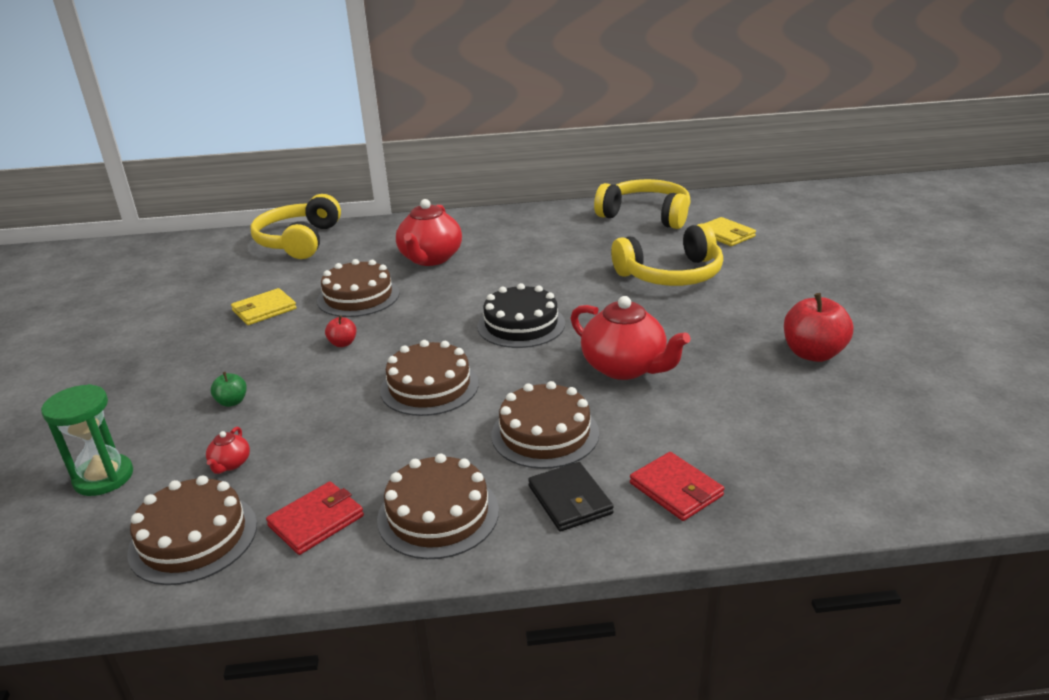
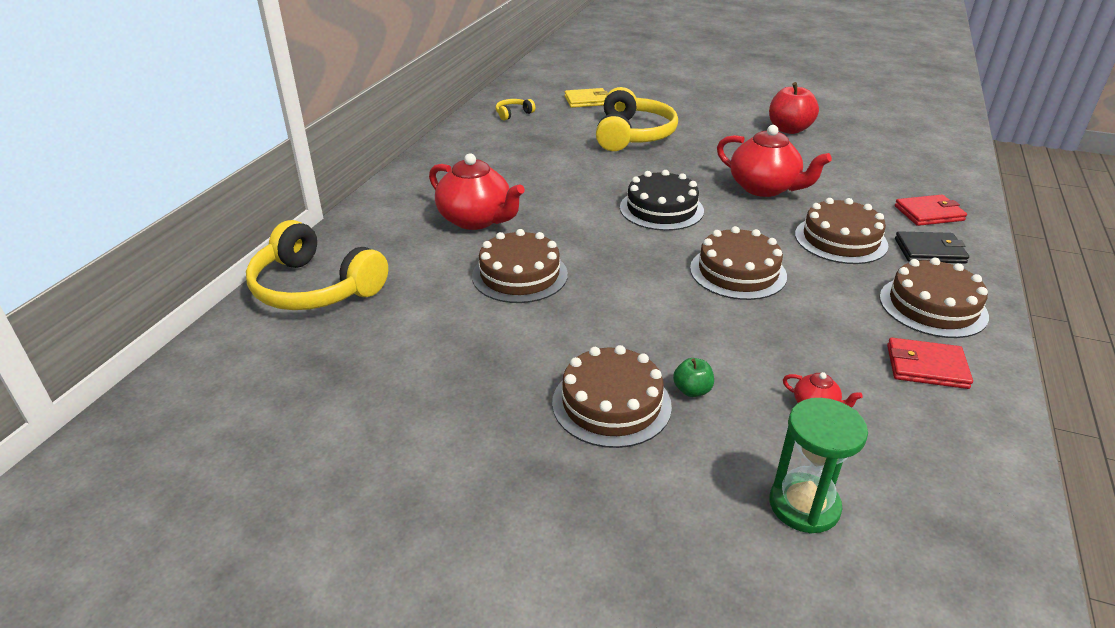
camera: 65 degrees left, 5 degrees up
(193, 538) = (935, 443): brown cake -> brown cake (611, 404)
(264, 310) = (486, 340): yellow wallet -> none
(316, 521) = (926, 366): red wallet -> red wallet turned 60 degrees counterclockwise
(343, 343) = (618, 302): red apple -> none
(625, 368) = (764, 188): red teapot -> red teapot turned 60 degrees clockwise
(646, 215) = (513, 114): yellow headphones -> yellow headphones, size x0.43

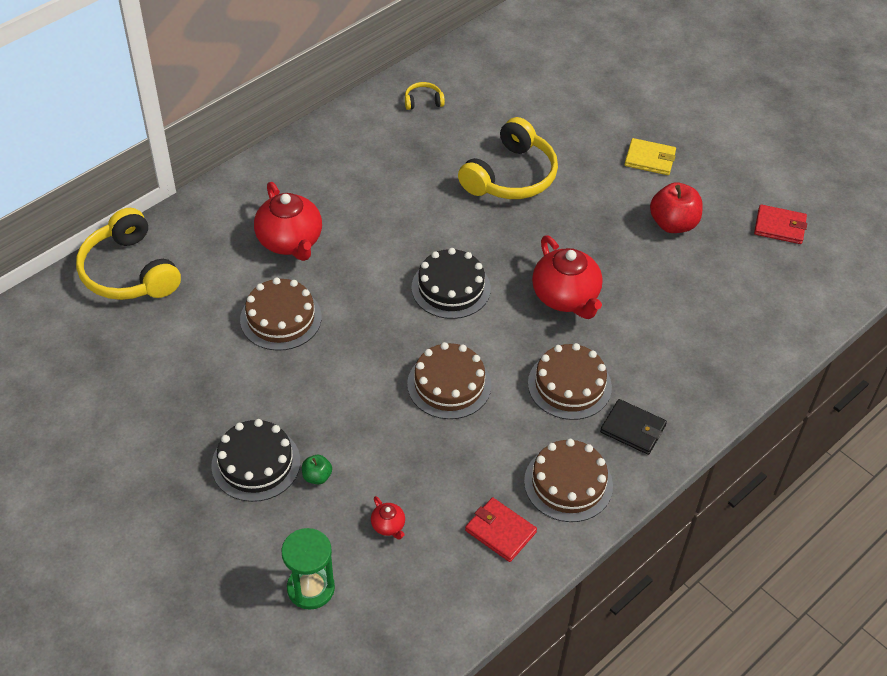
camera: 25 degrees right, 15 degrees up
(587, 100) = (511, 104): yellow wallet -> yellow wallet (650, 159)
(611, 404) = (256, 463): brown cake -> black cake
(929, 213) = (684, 387): red wallet -> red wallet (779, 226)

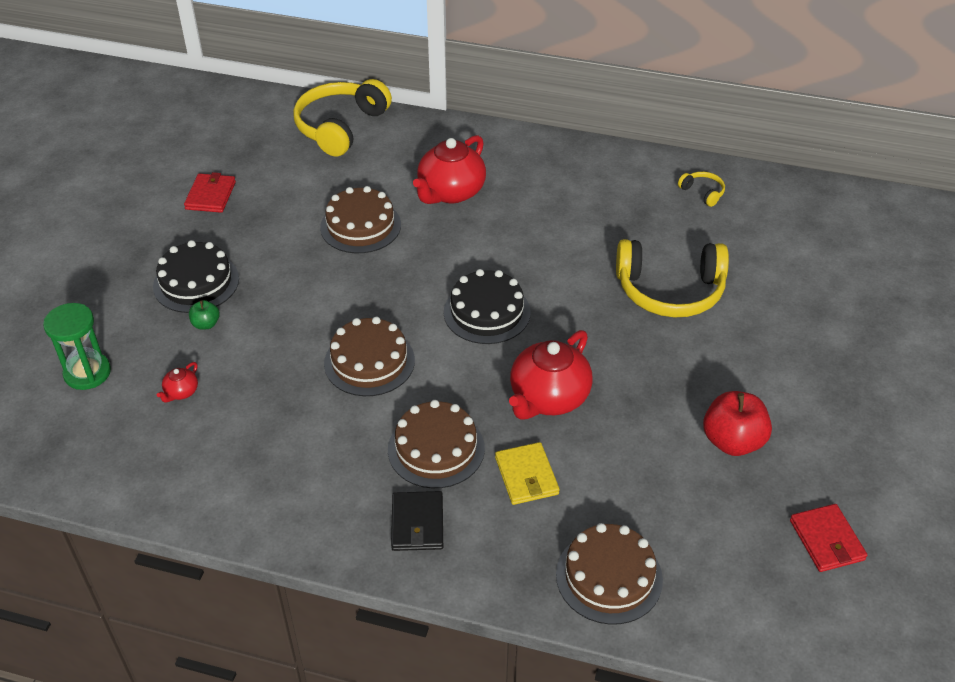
camera: 60 degrees right, 5 degrees down
(500, 531) = (221, 472): red wallet -> red wallet (210, 195)
(568, 483) = (311, 499): brown cake -> brown cake (609, 577)
(650, 159) = (808, 383): yellow wallet -> yellow wallet (526, 476)

